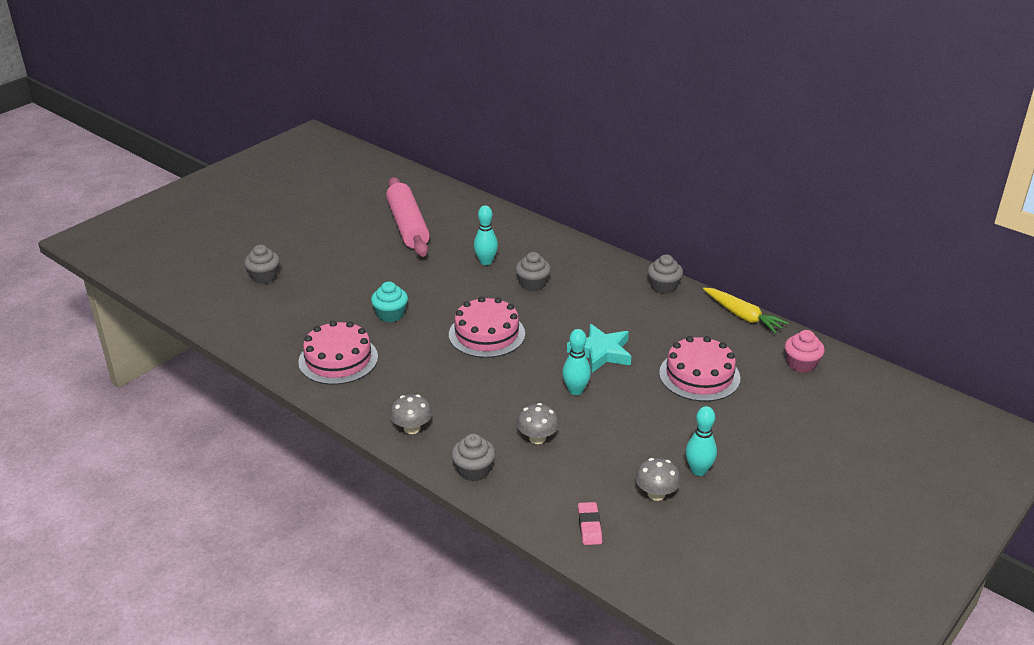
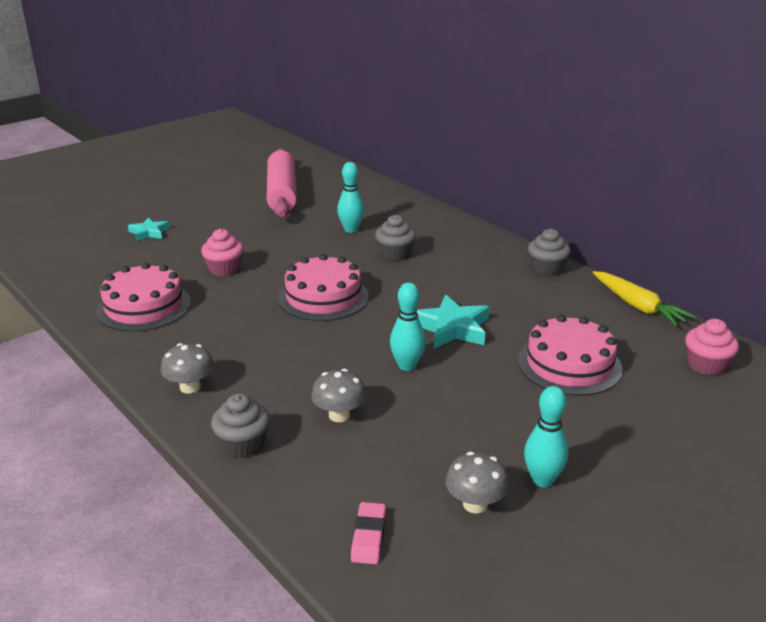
camera: 10 degrees right, 5 degrees down
(264, 276) = (111, 224): grey cupcake -> none
(304, 282) = (149, 232): none -> turquoise star
(390, 314) = (224, 269): turquoise cupcake -> pink cupcake

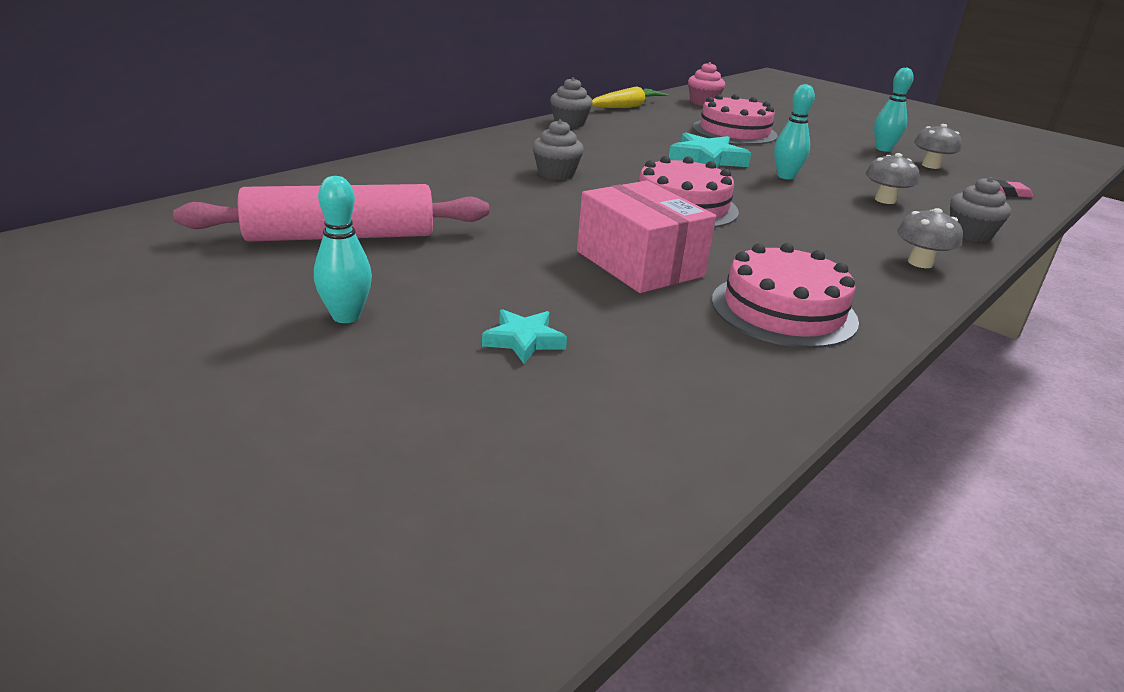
camera: 100 degrees left, 0 degrees up
(224, 269) = (639, 264): pink cupcake -> pink box
(351, 230) = (489, 192): turquoise bowling pin -> turquoise bowling pin (346, 316)

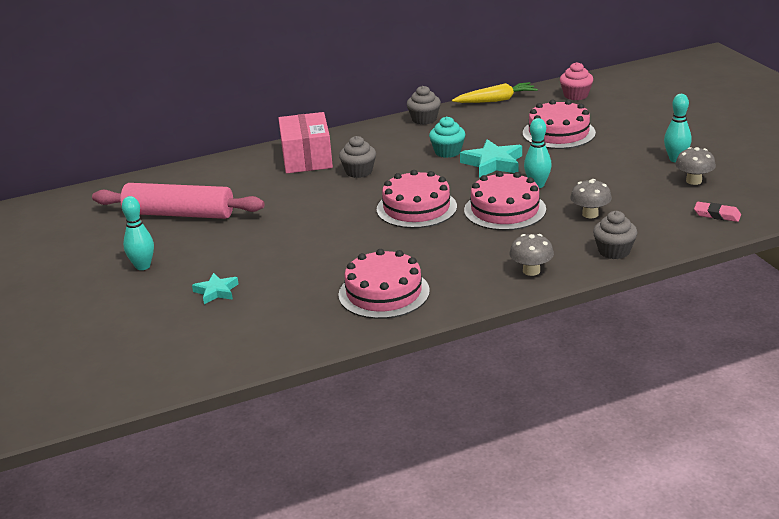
camera: 30 degrees right, 0 degrees up
(639, 151) = (447, 152): none -> turquoise cupcake
(639, 264) = (333, 251): pink box -> pink box (307, 158)
(788, 202) = (505, 210): none -> pink cake

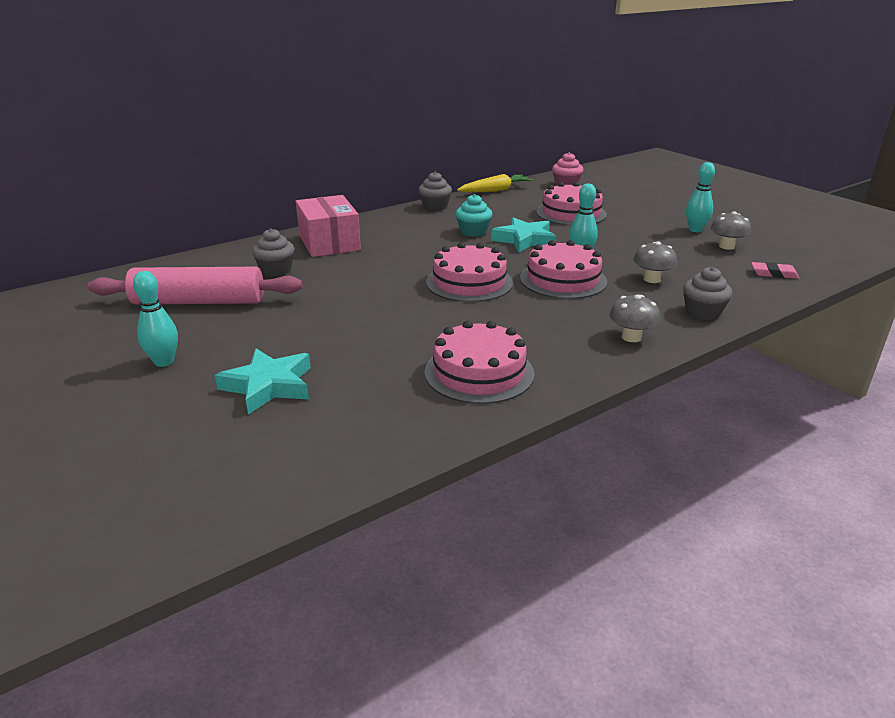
camera: 15 degrees left, 0 degrees up
(216, 291) = (269, 386): turquoise star -> turquoise star, size x1.64
(359, 172) = (390, 252): grey cupcake -> grey cupcake (276, 270)

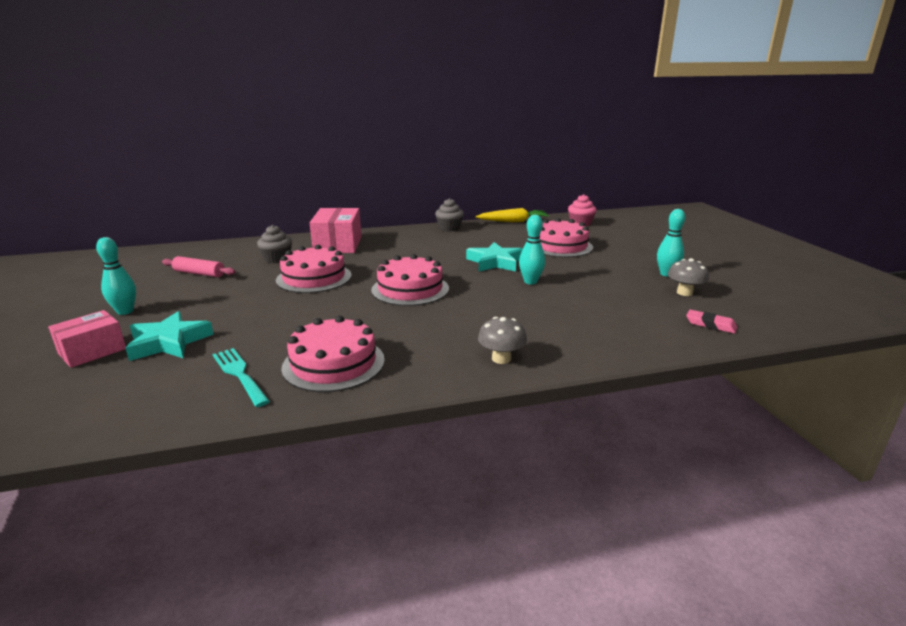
camera: 20 degrees right, 5 degrees down
(186, 413) = (92, 351): none -> pink box
(199, 302) = (199, 273): pink rolling pin -> pink rolling pin, size x0.53
(394, 403) = (239, 374): none -> turquoise fork
(473, 232) = (459, 250): turquoise cupcake -> none
(563, 279) = (493, 299): pink cake -> pink cake (314, 278)
(652, 279) = (576, 311): grey mushroom -> none
(702, 312) = (596, 348): grey cupcake -> none

